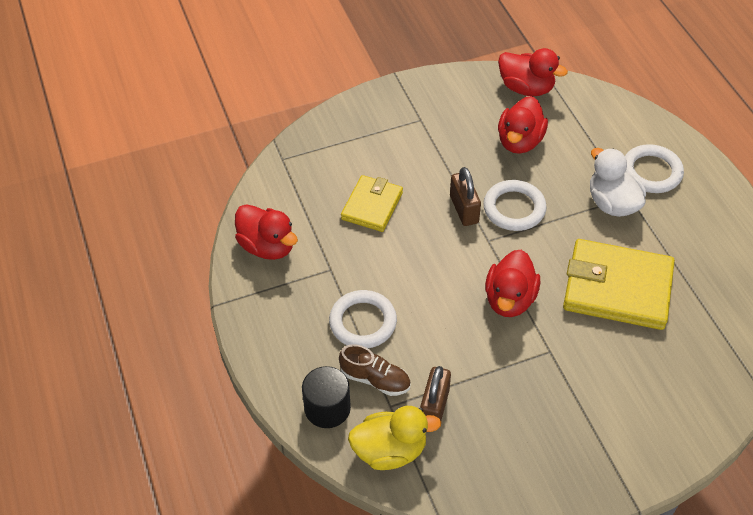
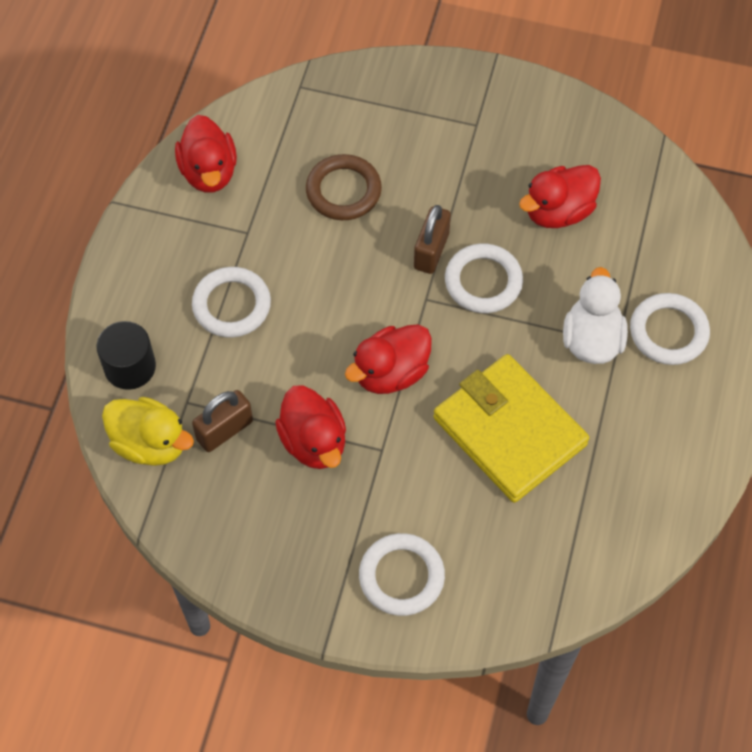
camera: 35 degrees right, 10 degrees up
(372, 206) = (343, 191): yellow wallet -> brown ring
(375, 379) = (195, 368): brown shoe -> none
(526, 88) = (623, 154): red duck -> red duck (314, 442)
(640, 424) = (401, 576): none -> white ring

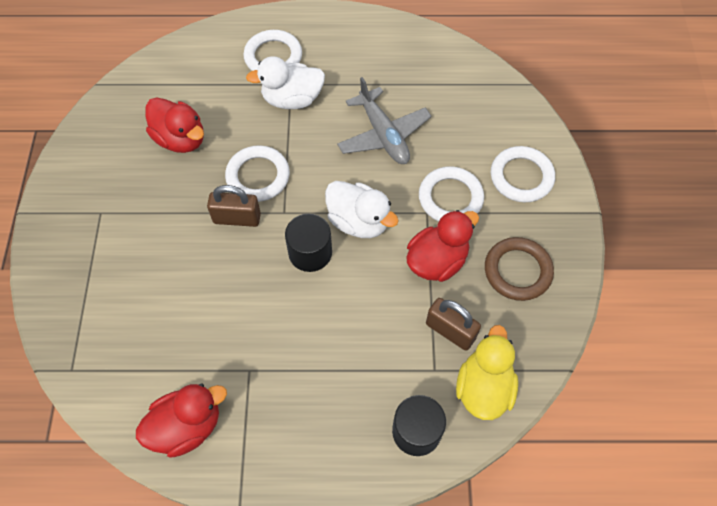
camera: 105 degrees left, 0 degrees up
(231, 305) = (329, 361): white ring -> white ring (450, 198)
(343, 191) = (188, 300): brown ring -> brown ring (517, 271)
(365, 314) = (310, 252): none -> black cylinder
(391, 373) = (358, 221): red duck -> white duck
(509, 431) = (383, 135): yellow wallet -> grey plane

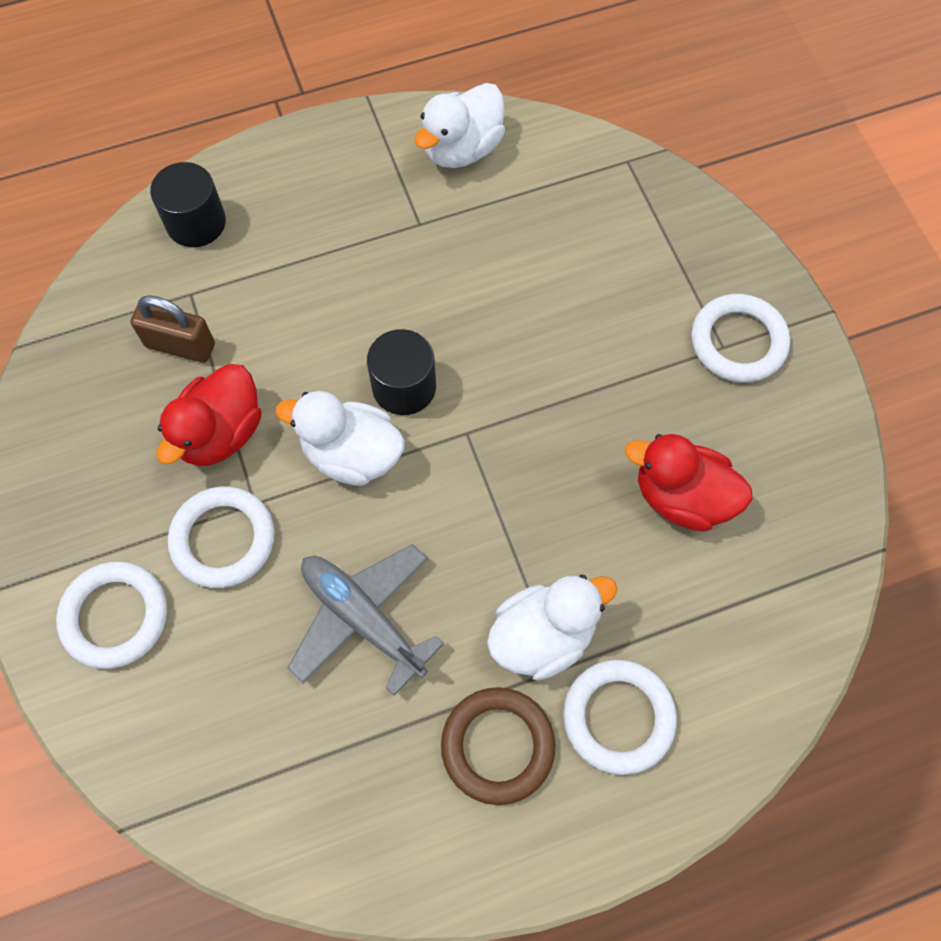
camera: 160 degrees right, 5 degrees up
(187, 426) = (462, 149): red duck -> white duck
(237, 218) = (529, 401): brown padlock -> none
(258, 176) = (531, 476): white ring -> white ring (738, 342)
(483, 388) = (124, 292): yellow duck -> none
(517, 271) = (100, 456): brown ring -> brown ring (497, 746)

